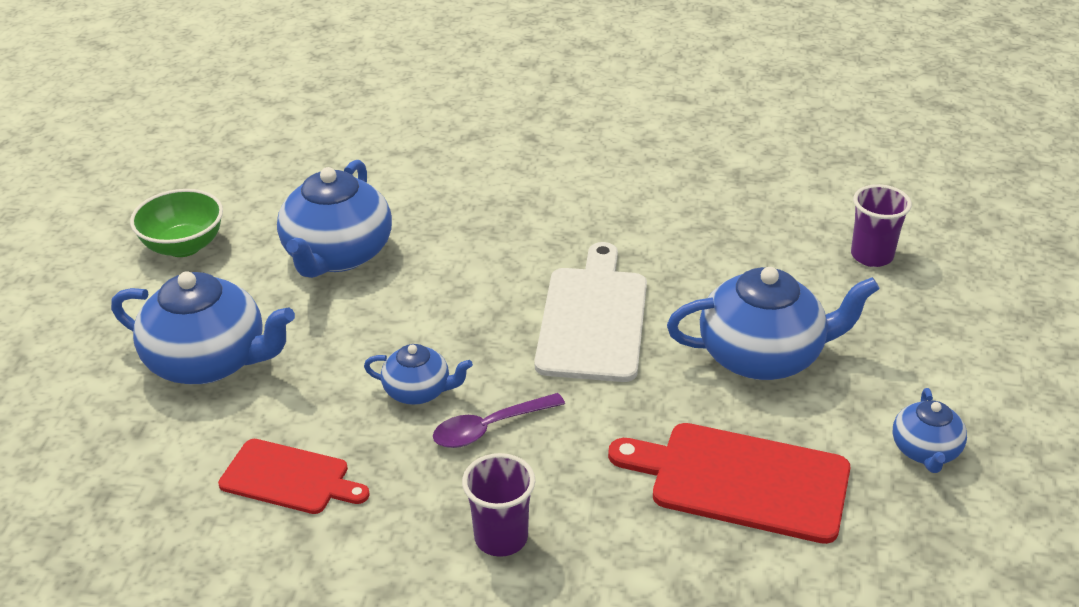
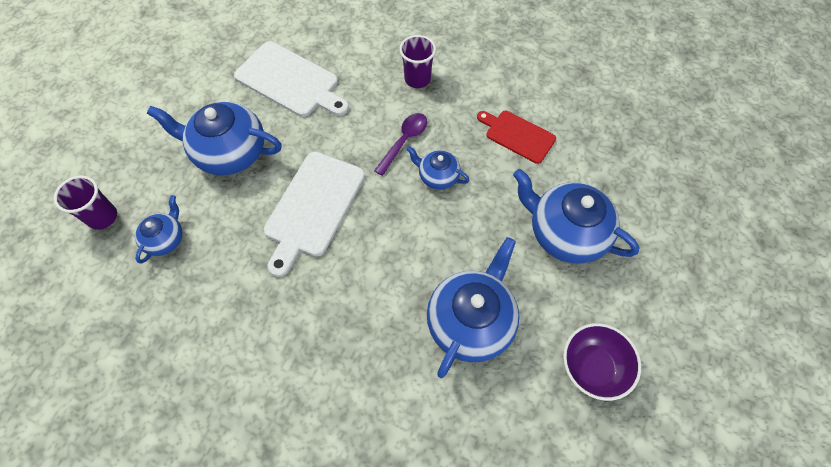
camera: 165 degrees left, 25 degrees up
(183, 246) = (592, 367): green bowl -> purple bowl
(489, 428) = (404, 141): purple spoon -> purple spoon turned 45 degrees counterclockwise
(741, 480) = (290, 81): red cutting board -> white cutting board
(925, 451) = (191, 76): blue teapot -> blue teapot (165, 239)

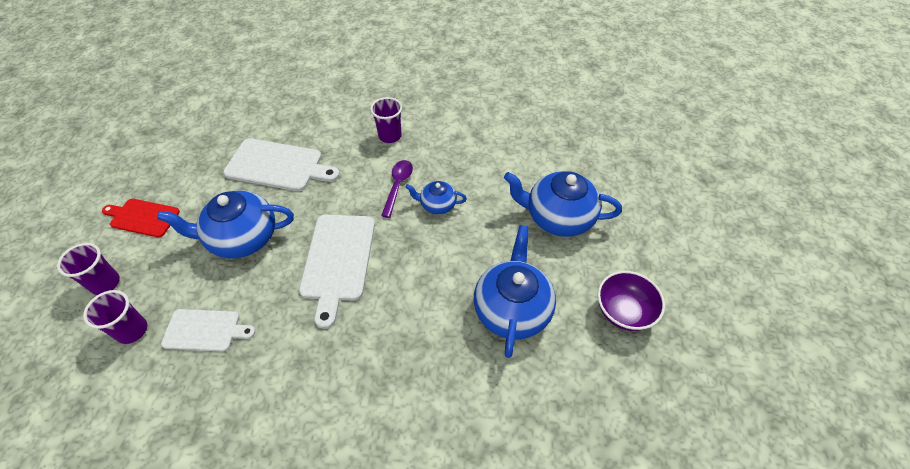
camera: 20 degrees left, 10 degrees down
(93, 160) = (105, 283): none -> purple cup
(165, 239) = (205, 330): blue teapot -> white cutting board
(517, 135) = (489, 156): red cutting board -> red cutting board (142, 217)

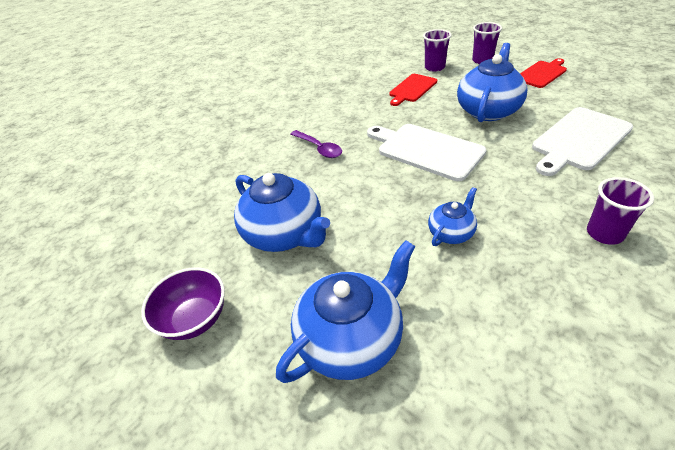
camera: 130 degrees right, 10 degrees down
(205, 330) = (412, 89): white cutting board -> red cutting board
(398, 186) = (501, 212): purple spoon -> purple spoon (319, 148)

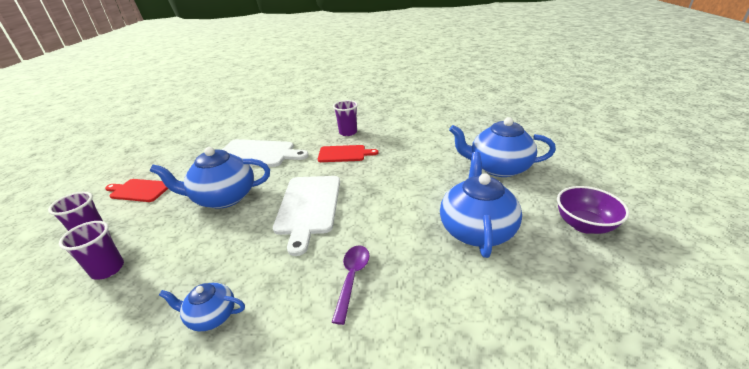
camera: 130 degrees left, 10 degrees down
(412, 89) = (179, 264): red cutting board -> red cutting board (344, 154)
(451, 233) = (392, 167): blue teapot -> blue teapot (211, 316)

